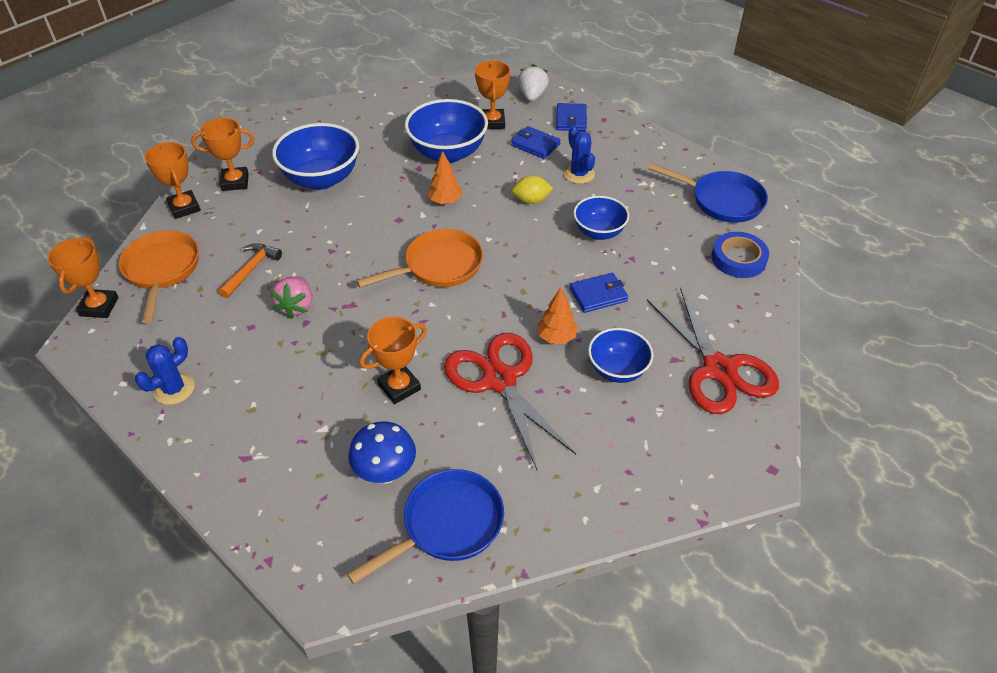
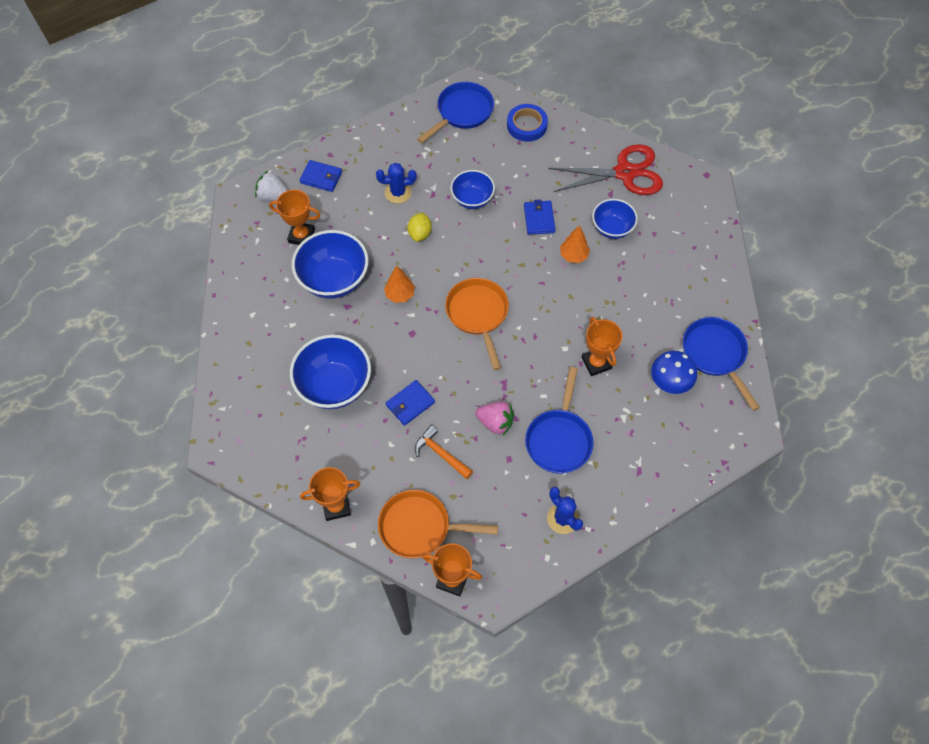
camera: 75 degrees left, 15 degrees up
(235, 182) = (313, 460): orange trophy -> none
(282, 368) = (559, 439): none -> blue pan
(500, 380) = (604, 299): red scissors -> none
(535, 145) = (347, 212): blue wallet -> blue wallet (410, 404)

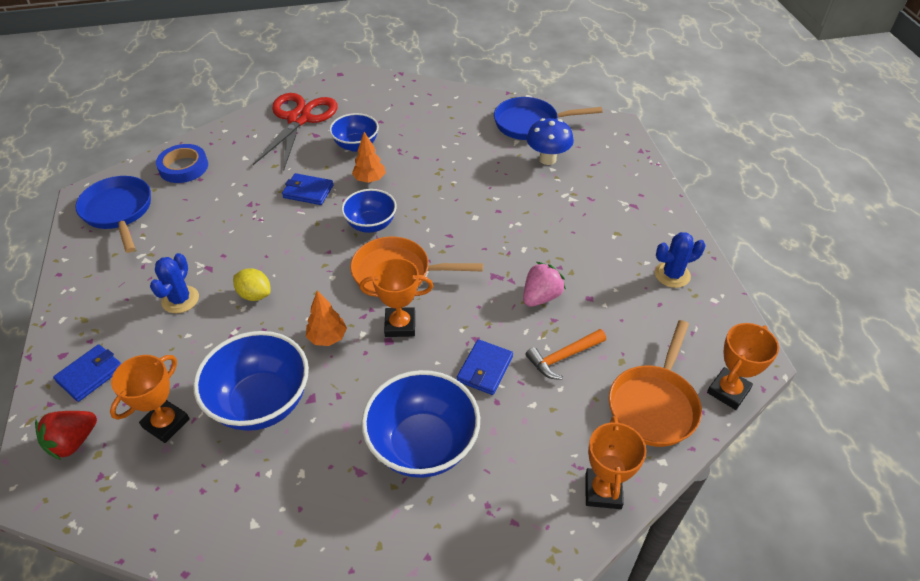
camera: 70 degrees left, 15 degrees down
(273, 196) = (73, 442): white strawberry -> red strawberry
(410, 404) = (485, 369): blue wallet -> blue wallet turned 45 degrees clockwise
(472, 199) = (243, 236): blue bowl -> blue bowl (371, 224)
(559, 439) = (580, 251): blue pan -> none
(596, 363) = (503, 199): orange trophy -> orange trophy (400, 325)

